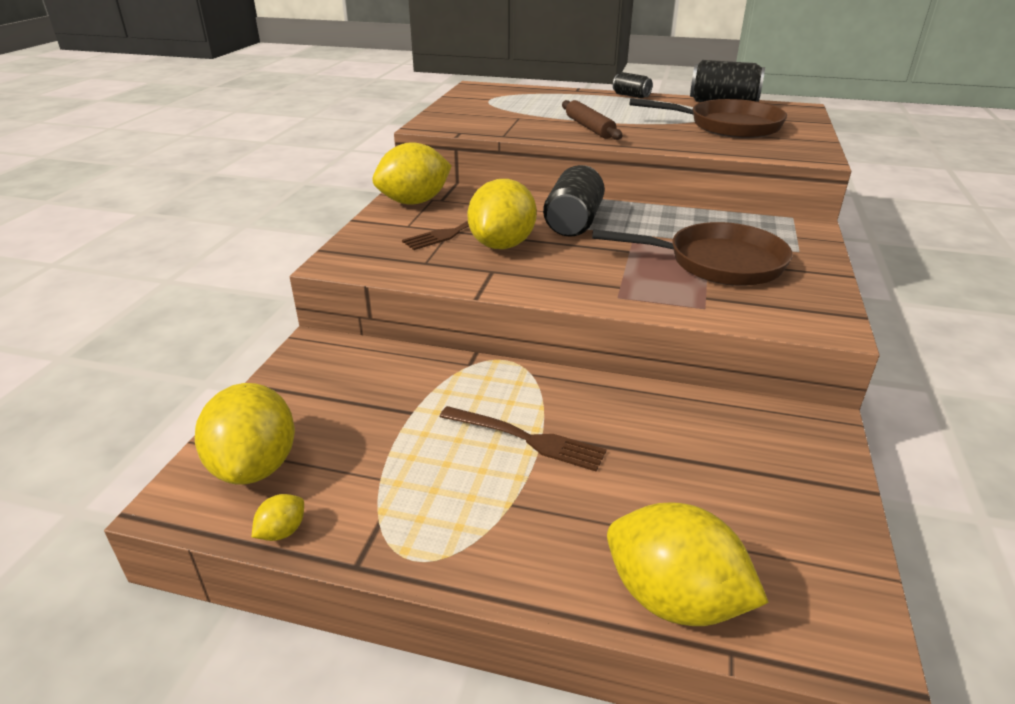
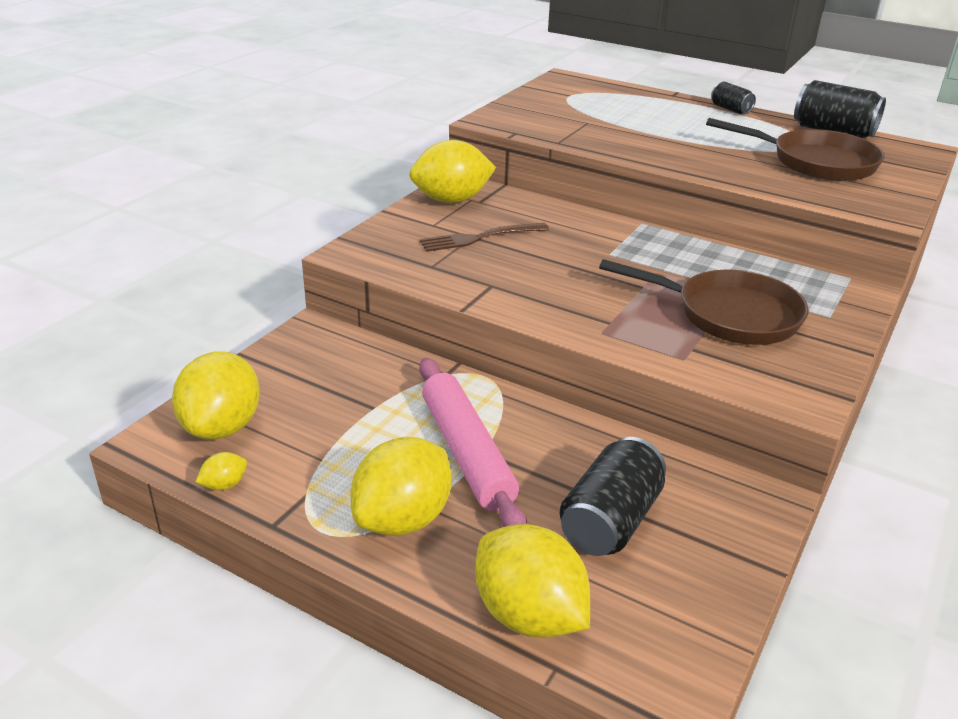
camera: 15 degrees right, 0 degrees up
(502, 245) = (516, 259): yellow lemon -> yellow lemon (403, 519)
(526, 439) = (466, 452): brown fork -> pink rolling pin
(573, 222) = (602, 246): black can -> black can (610, 521)
(589, 128) = (656, 144): brown rolling pin -> none

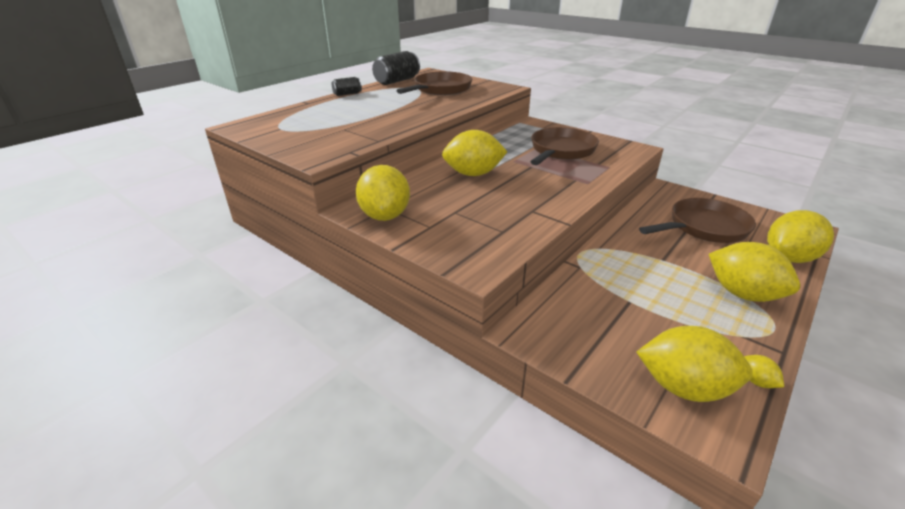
camera: 80 degrees left, 0 degrees up
(466, 452) = (666, 265): pink rolling pin -> none
(480, 238) = (458, 209): brown fork -> none
(589, 243) = (473, 174): none -> yellow lemon
(610, 521) = (704, 227): black can -> brown pan

